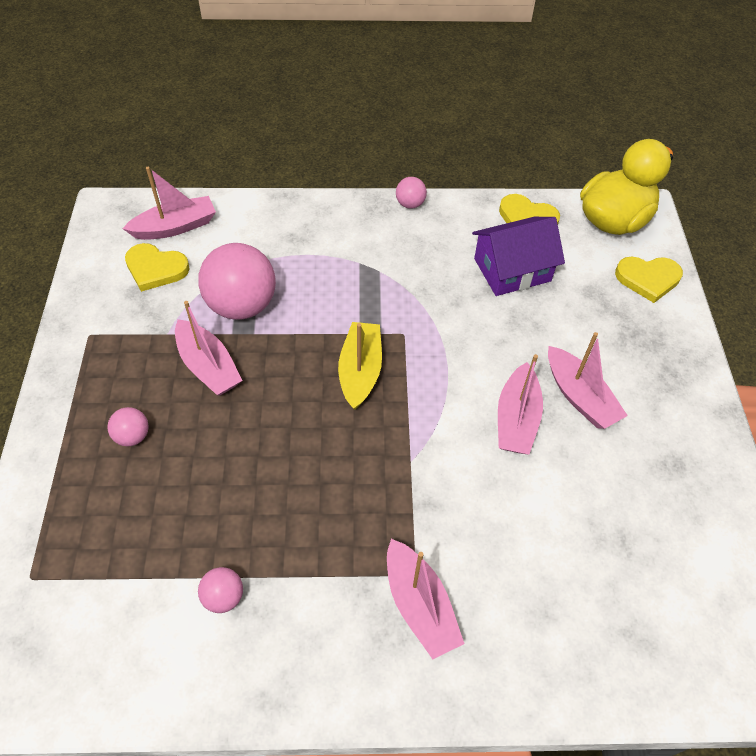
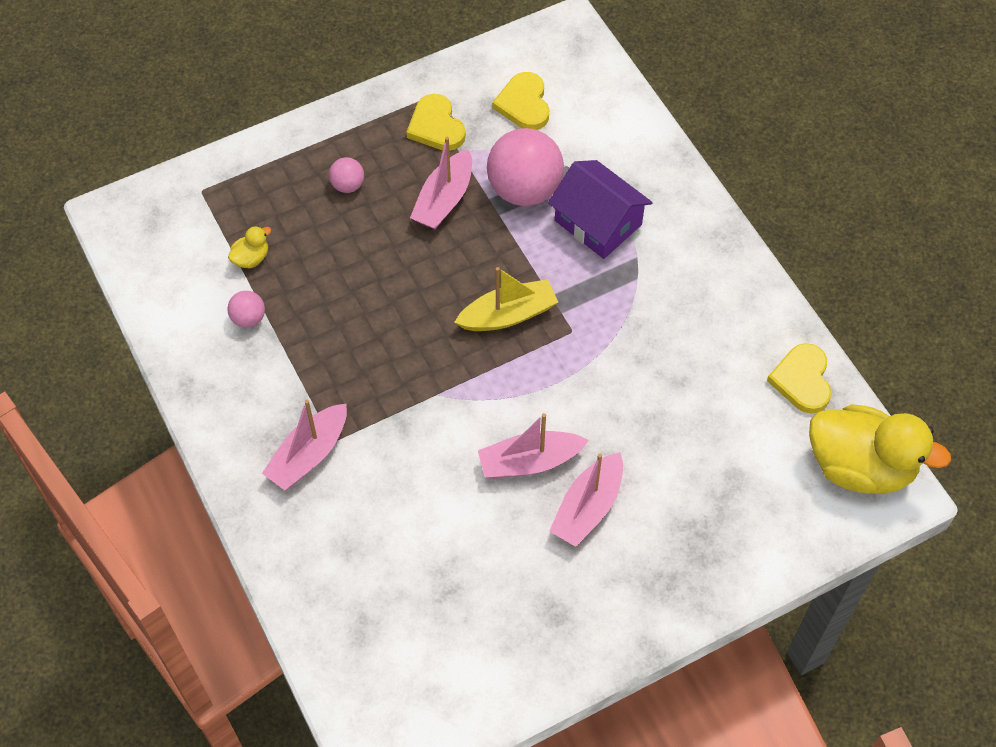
camera: 65 degrees right, 5 degrees up
(152, 562) = (251, 258): none -> yellow duck
(175, 227) = (582, 91): pink boat -> none
(410, 204) = (747, 265): pink ball -> none
(512, 270) = (716, 393): purple house -> purple house (598, 222)
(648, 279) = (789, 526): yellow heart -> yellow heart (436, 126)

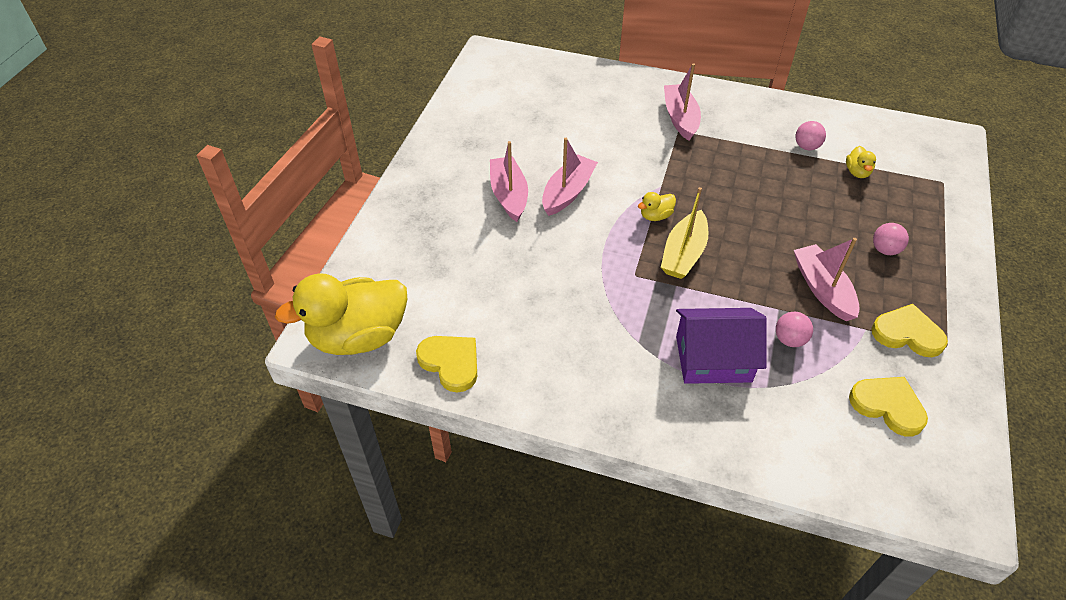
camera: 135 degrees right, 10 degrees down
(483, 368) = (655, 216): none -> yellow duck
(524, 189) = (789, 339): pink ball -> pink ball, size x0.46

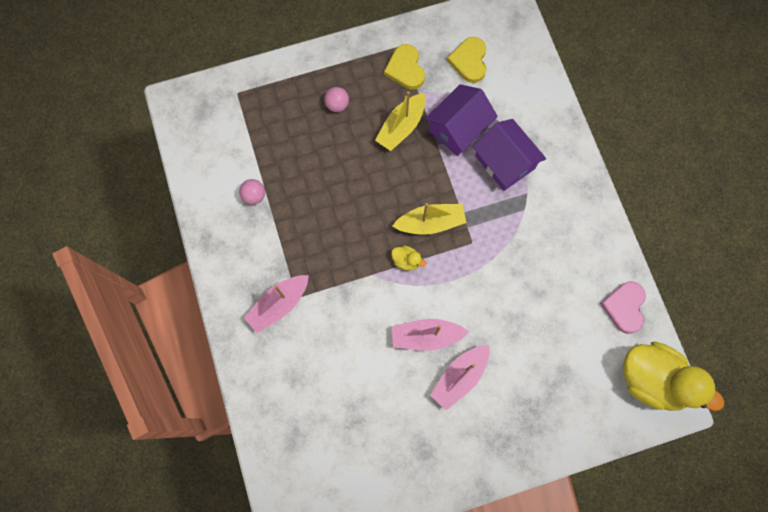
camera: 125 degrees left, 25 degrees up
(451, 363) = (624, 307): yellow heart -> pink heart
(789, 339) = (458, 128): pink ball -> purple house
(822, 289) = (401, 127): pink boat -> yellow boat
(857, 172) = (263, 150): yellow duck -> none

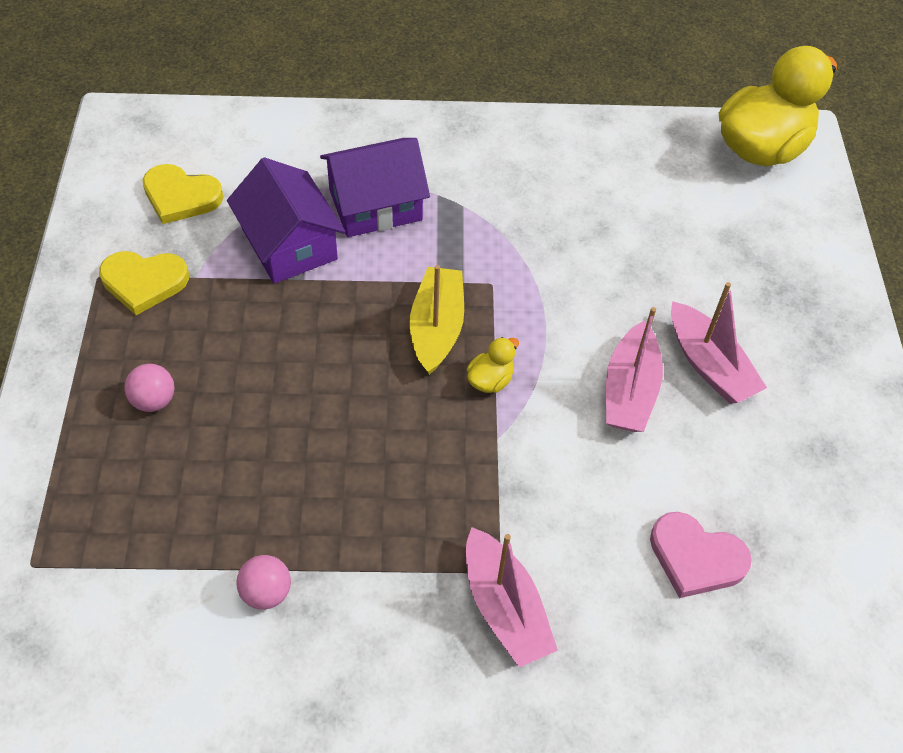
camera: 75 degrees left, 20 degrees down
(401, 127) = (247, 318): yellow boat -> none
(624, 307) = (651, 143): pink heart -> pink heart (696, 557)

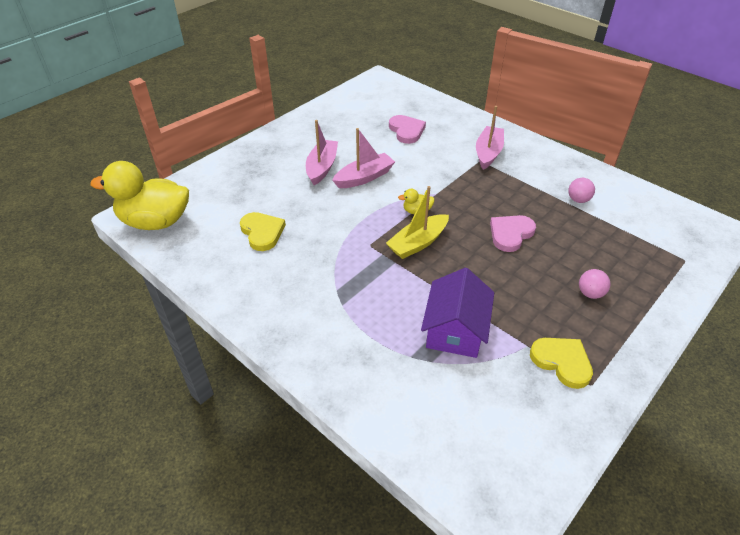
camera: 135 degrees left, 10 degrees down
(181, 196) = (501, 409): yellow heart -> yellow heart (262, 232)
(326, 432) = (510, 234): none -> pink heart
(375, 205) = (383, 321): purple house -> none

